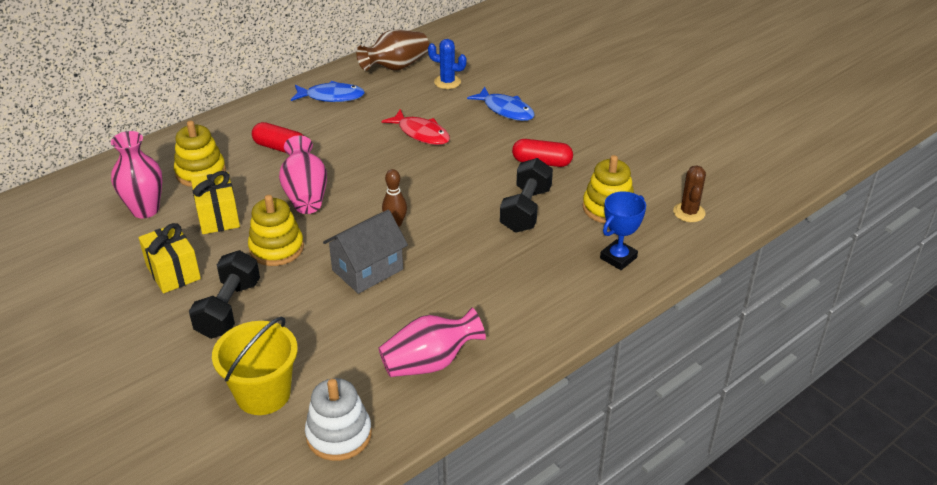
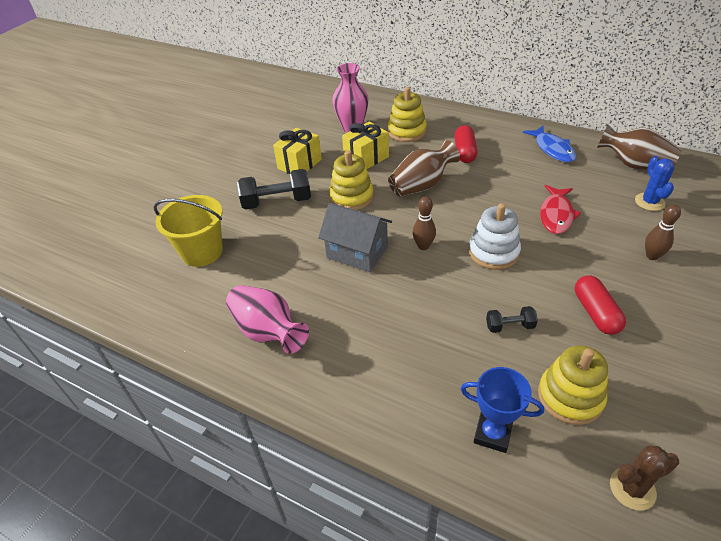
camera: 70 degrees right, 5 degrees up
(305, 194) = (421, 185): pink vase -> brown vase
(339, 435) = (173, 307): white stacking toy -> white stacking toy (493, 252)
(506, 110) = (652, 256): blue fish -> brown bowling pin
(526, 210) = (509, 326): black dumbbell -> black dumbbell, size x0.52

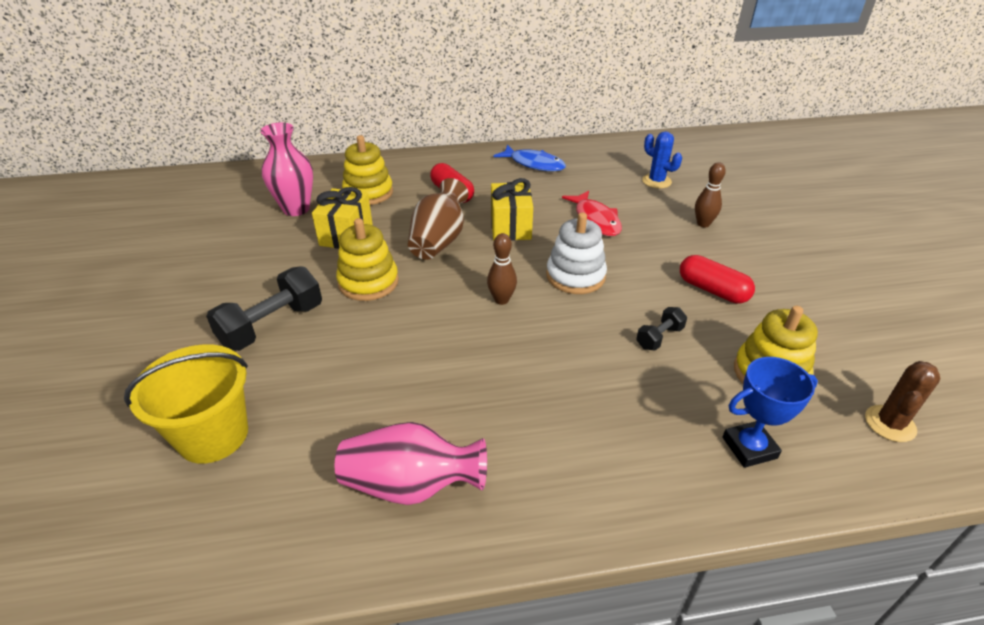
camera: 40 degrees left, 5 degrees down
(299, 164) = (263, 271): yellow gift -> yellow gift (510, 227)
(357, 252) = (434, 338): grey house -> none
(634, 164) = (614, 155): brown vase -> none

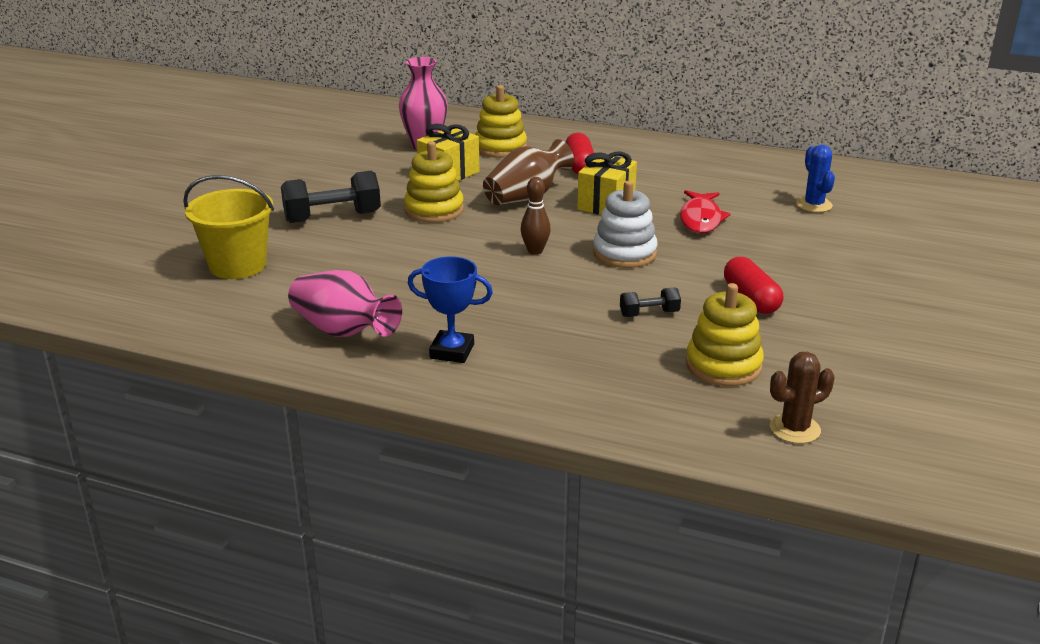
camera: 30 degrees right, 10 degrees down
(534, 164) = (693, 161): blue fish -> none
(703, 224) = (816, 250): brown bowling pin -> none
(749, 447) = (635, 398): blue trophy -> blue trophy (452, 351)

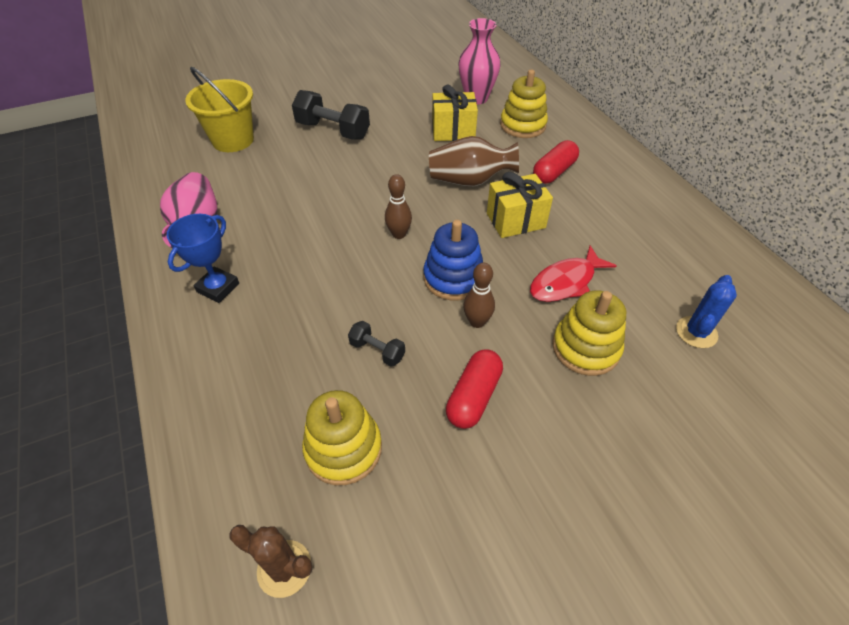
camera: 45 degrees right, 20 degrees up
(434, 210) = (395, 158): yellow stacking toy -> yellow stacking toy (585, 348)
(452, 351) = (218, 288): blue trophy -> blue trophy turned 60 degrees clockwise
(624, 253) = (453, 278): white stacking toy -> blue stacking toy
(684, 266) = (477, 322): none -> brown bowling pin

